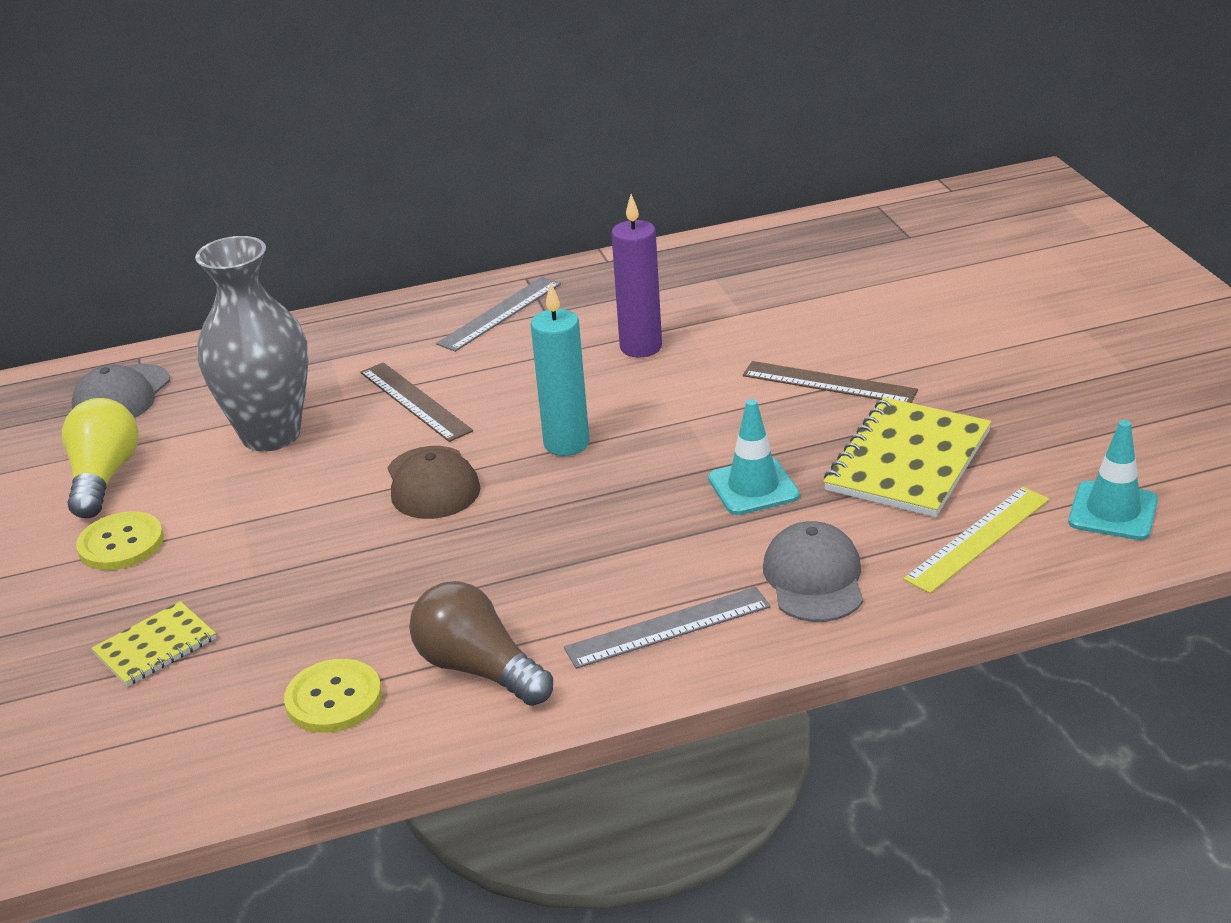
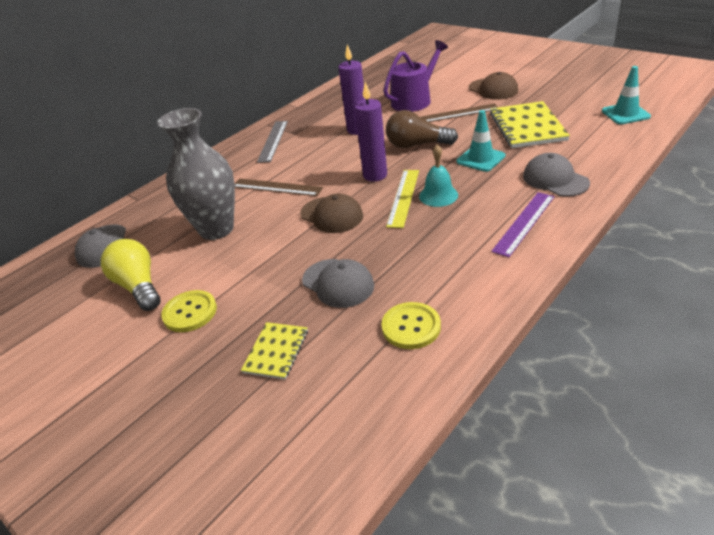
camera: 30 degrees left, 5 degrees up
(322, 592) = (338, 283): none -> grey cap
(478, 669) = (464, 279): brown light bulb -> brown light bulb (417, 145)
(566, 444) = (375, 175): turquoise candle -> purple candle
(610, 521) = (438, 195): none -> turquoise bell
(668, 628) = (524, 223): grey ruler -> purple ruler
(798, 325) = (414, 100): none -> purple watering can
(957, 358) = (493, 89): none -> brown cap
(977, 538) = (593, 141): yellow ruler -> yellow ruler (403, 197)

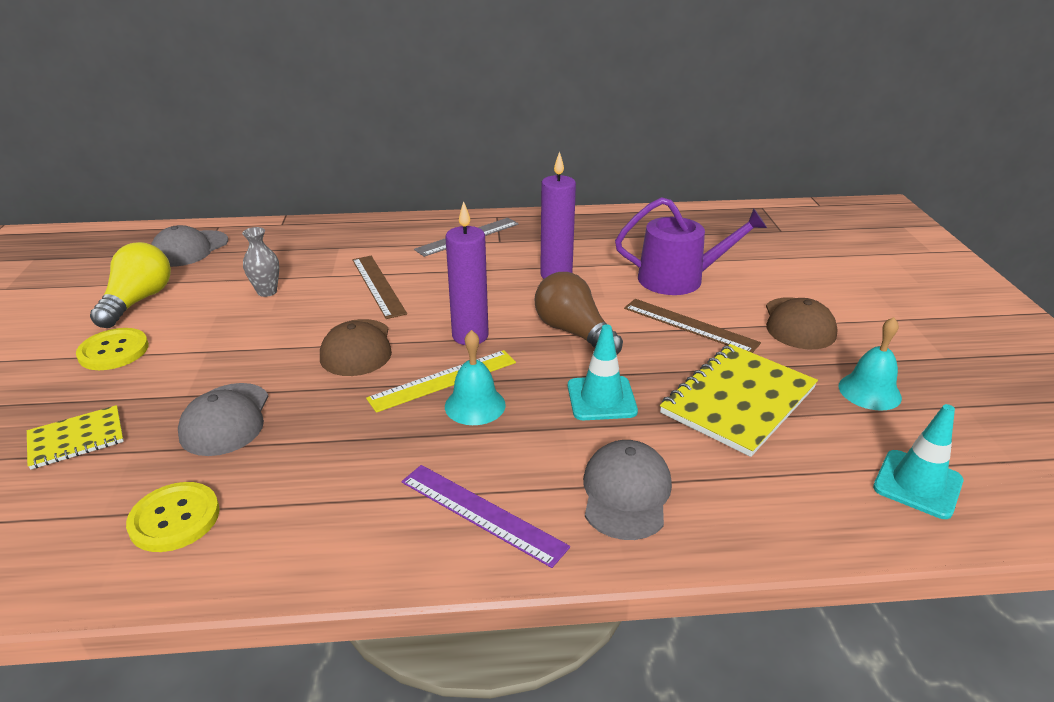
camera: 40 degrees right, 5 degrees down
(216, 229) = (267, 292): grey vase -> grey vase, size x0.43
(524, 223) = (481, 513): purple ruler -> purple ruler turned 45 degrees clockwise
(559, 96) = (869, 391): none -> turquoise bell

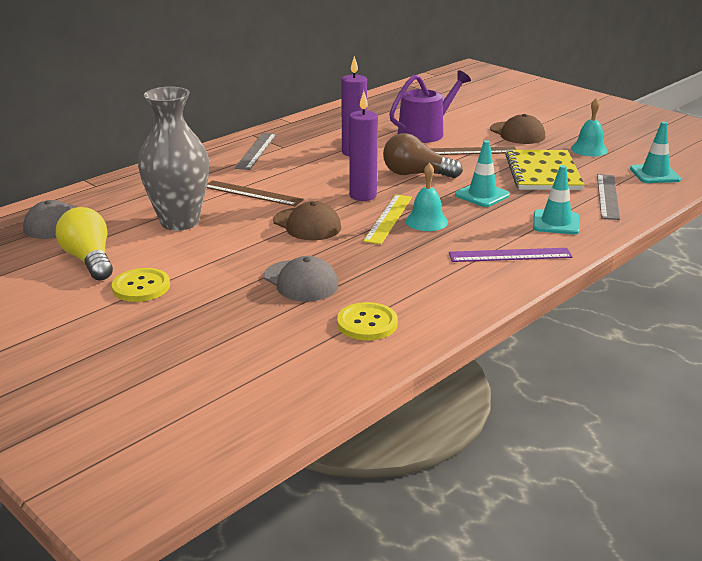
camera: 40 degrees left, 5 degrees down
(76, 439) = (225, 327): yellow notebook -> none
(267, 292) = (179, 222): grey vase -> grey vase, size x2.30
(626, 493) = (556, 222): grey cap -> turquoise traffic cone
(774, 486) = (607, 196): none -> grey ruler

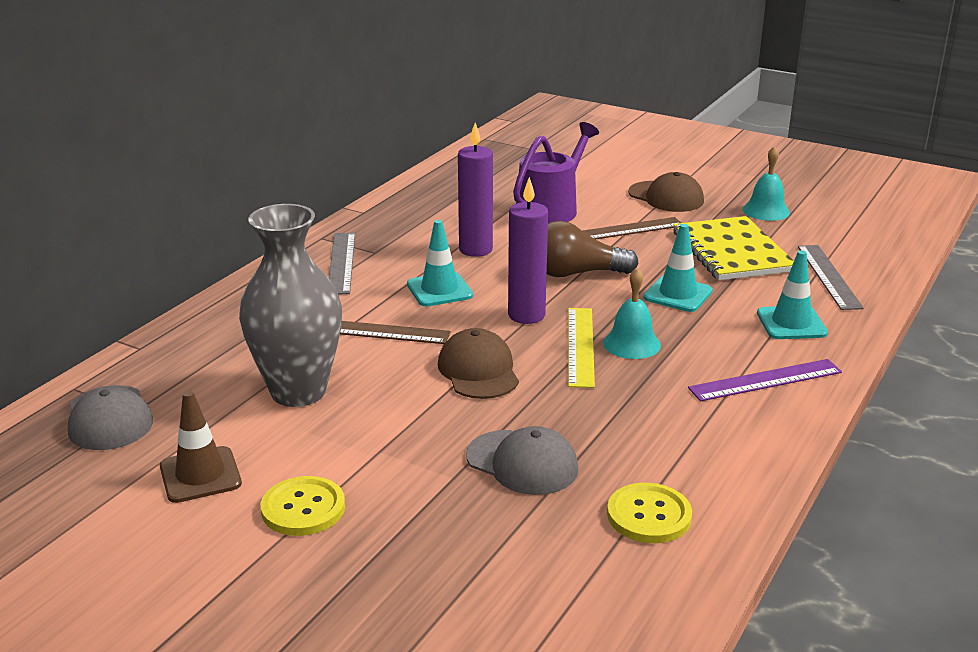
camera: 15 degrees left, 0 degrees up
(89, 260) = (200, 475): yellow light bulb -> brown traffic cone
(307, 224) = (478, 371): brown cap -> brown cap turned 135 degrees counterclockwise
(654, 174) = (863, 237): turquoise traffic cone -> turquoise traffic cone (439, 290)

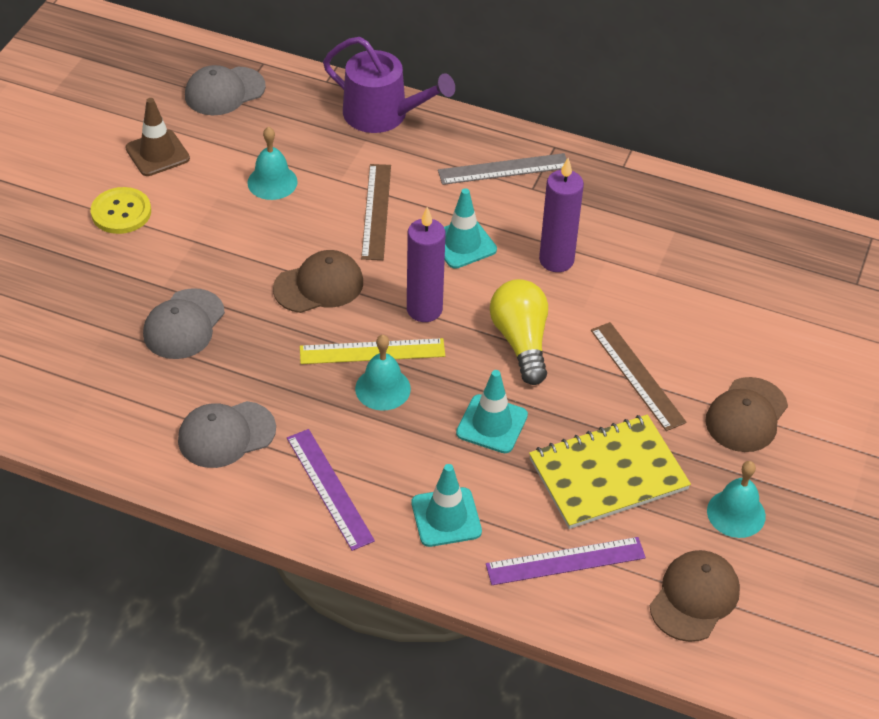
camera: 80 degrees right, 20 degrees up
(298, 392) = (272, 182): grey vase -> turquoise bell
(551, 209) = (677, 312): purple watering can -> purple watering can (383, 114)
(576, 273) = (521, 341): brown light bulb -> yellow light bulb
(649, 515) = (119, 403): yellow button -> none
(697, 439) = (226, 434): none -> grey cap
(828, 276) = (565, 561): grey ruler -> purple ruler
(852, 233) = (694, 597): none -> brown cap

